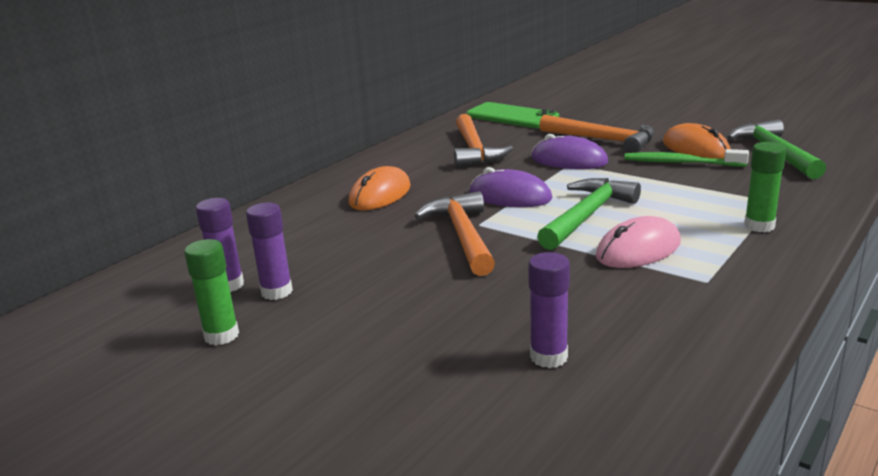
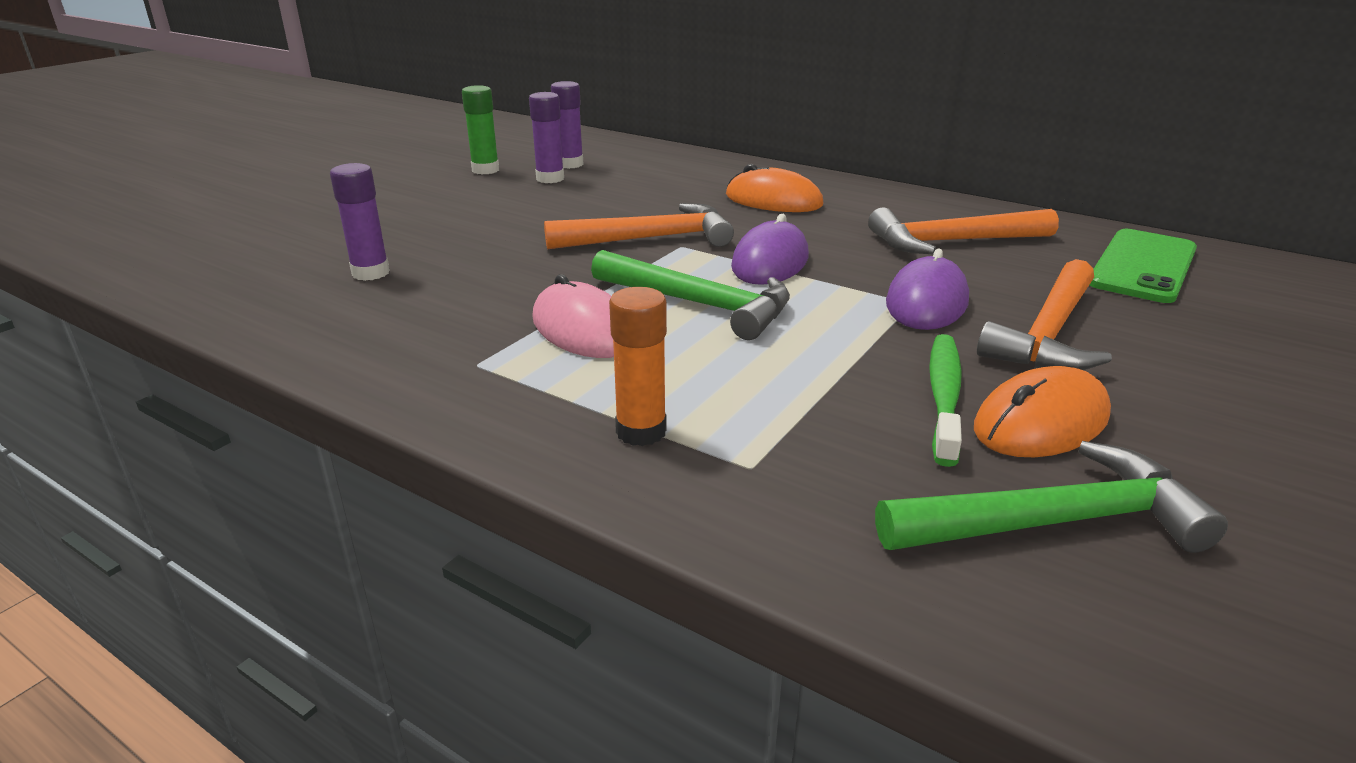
camera: 85 degrees right, 5 degrees up
(759, 226) = (641, 431): green glue stick -> orange glue stick

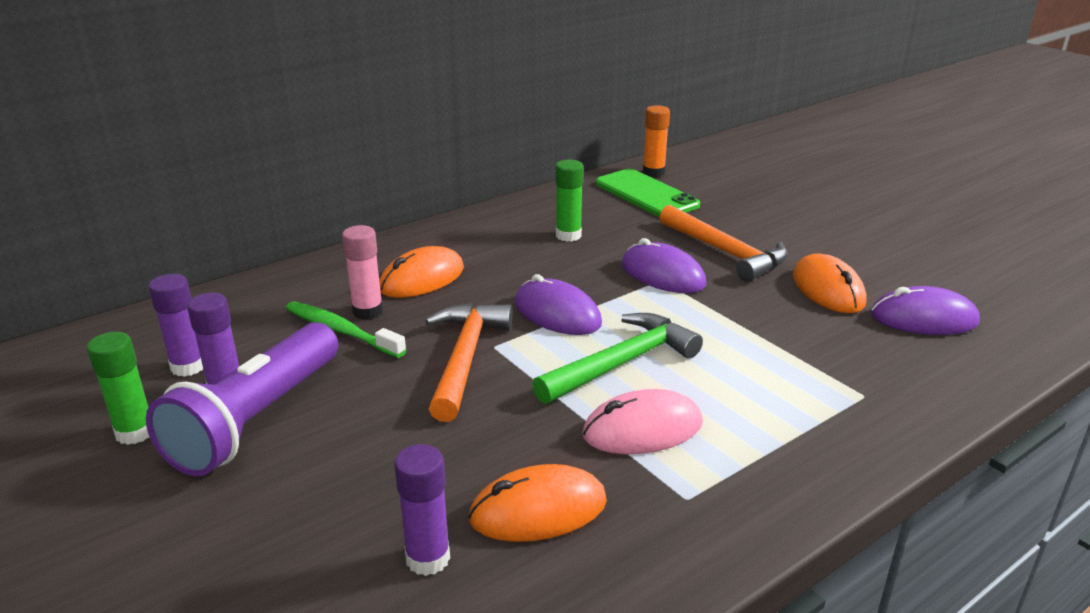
camera: 70 degrees left, 0 degrees up
(439, 301) = (538, 510): none -> orange mouse
(517, 194) = (257, 419): none -> purple flashlight
(641, 431) = (815, 430): orange glue stick -> orange glue stick (653, 172)
(695, 194) = (367, 311): none -> pink glue stick
(944, 396) = (793, 308): green toothbrush -> green toothbrush (342, 331)
(952, 242) = (568, 235): orange hammer -> green glue stick
(1053, 522) = (923, 318): green hammer -> purple mouse

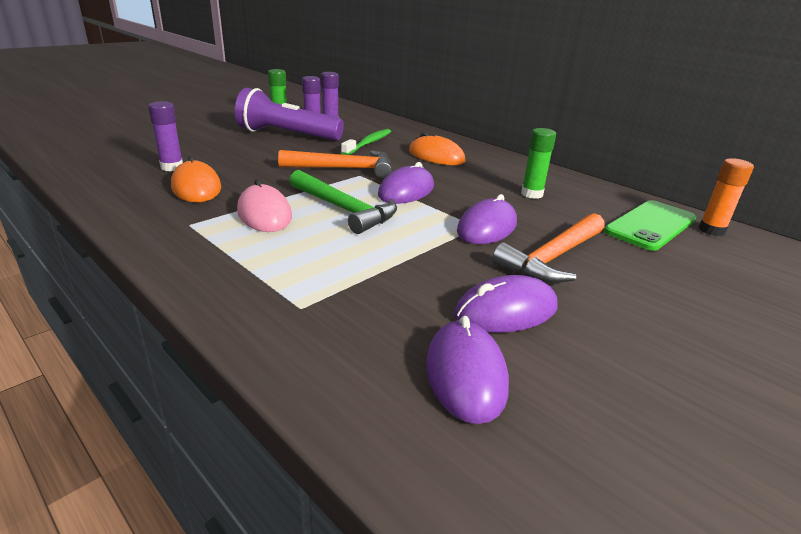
camera: 80 degrees right, 0 degrees up
(367, 311) = (391, 147): pink glue stick -> none
(828, 289) = (506, 311): orange mouse -> purple mouse

